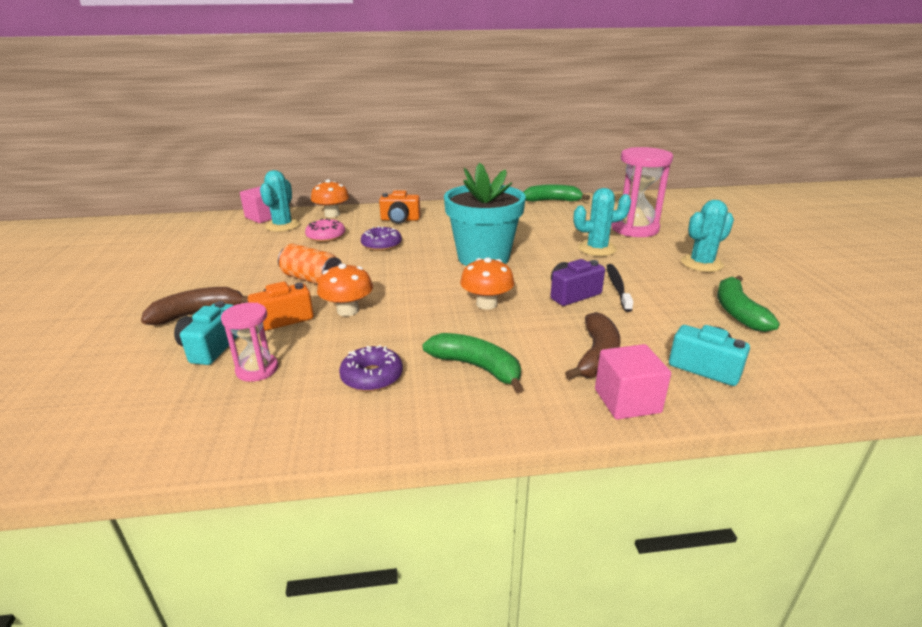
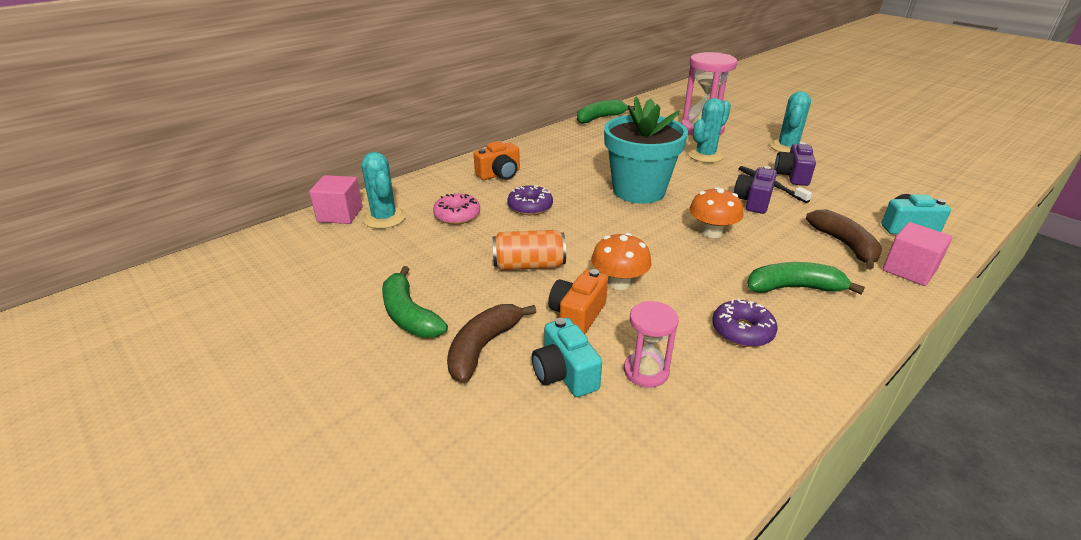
camera: 35 degrees left, 5 degrees up
(332, 214) = (417, 188): orange mushroom -> none
(657, 287) = (792, 176): none -> purple camera
(737, 312) = (861, 179): green banana -> green banana (409, 315)

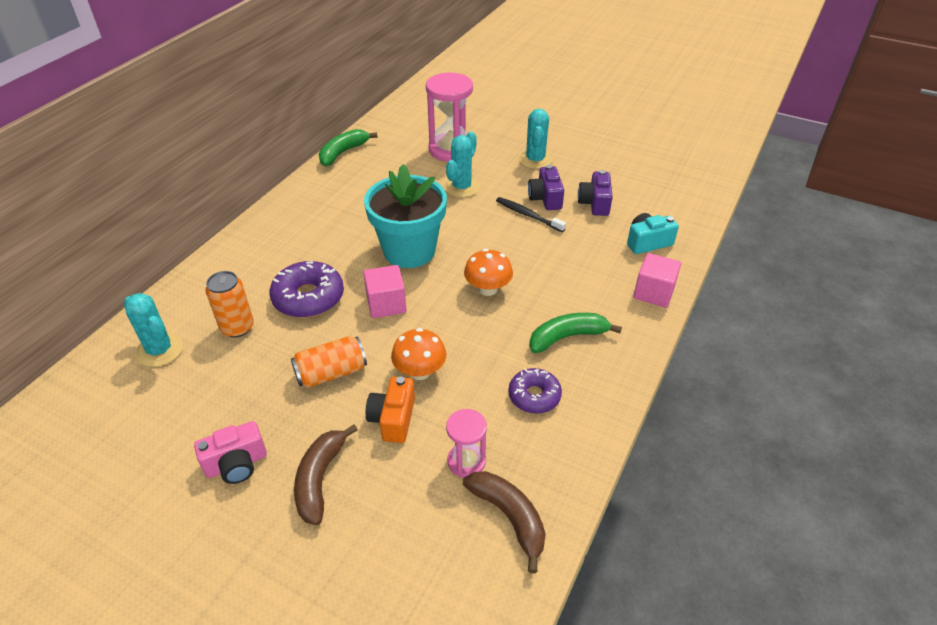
camera: 20 degrees left, 10 degrees up
(340, 214) = (108, 358): pink cube -> pink cube (386, 304)
(409, 315) = (236, 464): green banana -> pink camera
(457, 215) = (237, 327): pink donut -> orange can
(499, 174) = (262, 260): orange camera -> none
(530, 207) = (308, 298): purple donut -> purple donut, size x1.56
(564, 374) = (400, 484): turquoise camera -> none
(753, 201) = (517, 241): purple camera -> purple camera (595, 203)
(844, 245) = (601, 276): brown banana -> brown banana (509, 517)

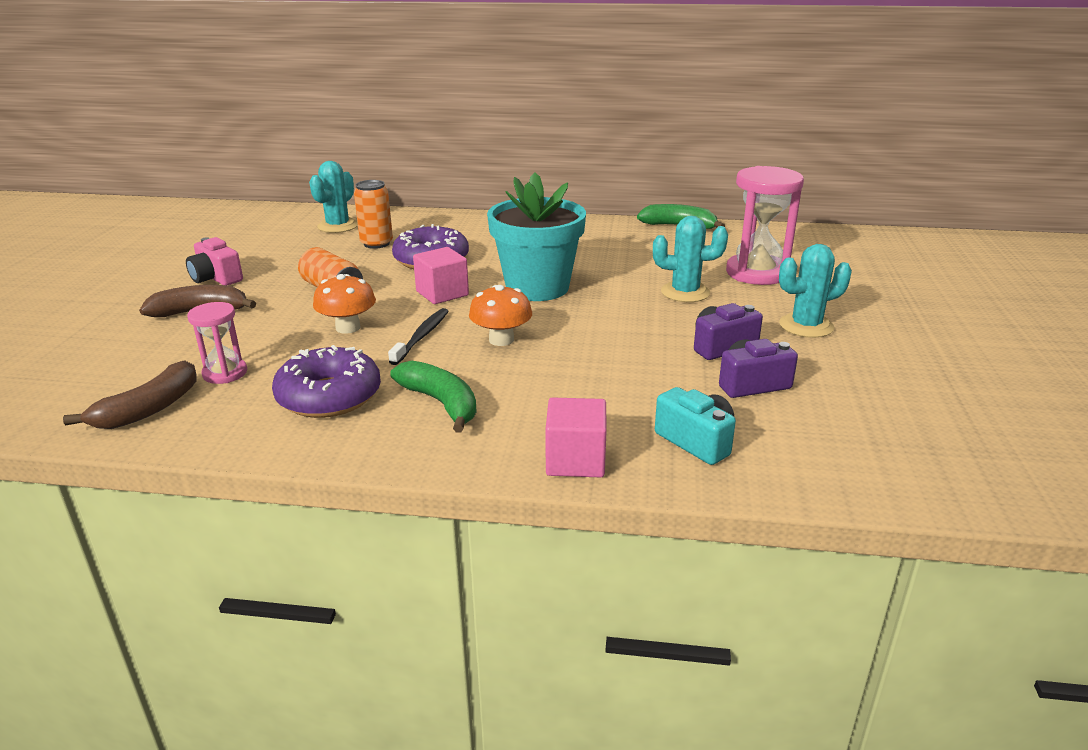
camera: 70 degrees right, 15 degrees down
(393, 419) = (278, 327): orange camera -> none
(528, 215) = (671, 341): black toothbrush -> black toothbrush (422, 336)
(534, 396) = (329, 396): purple donut -> purple donut, size x1.56

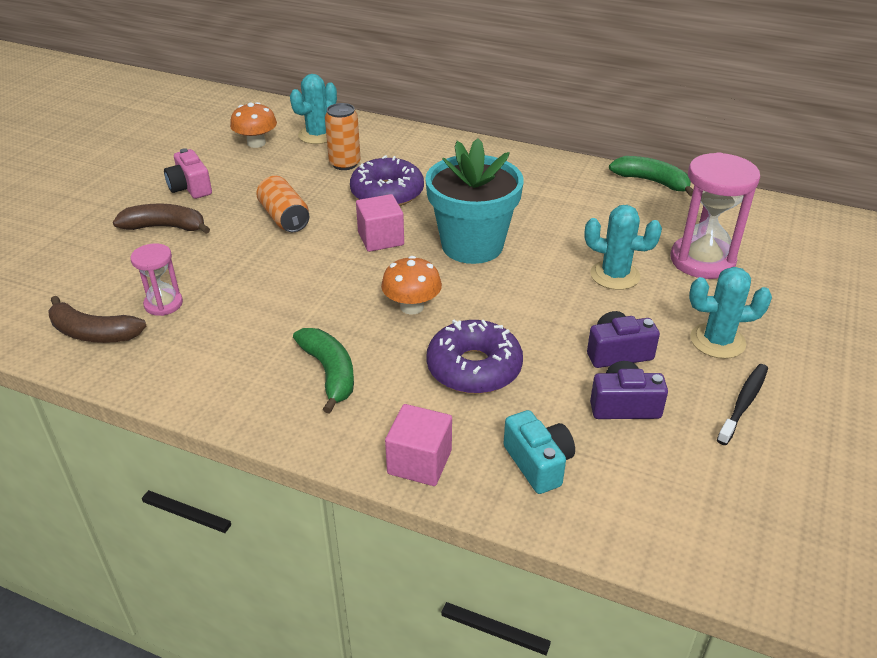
camera: 15 degrees right, 10 degrees up
(149, 409) = (93, 333): brown banana -> brown banana turned 60 degrees clockwise
(329, 396) = (239, 347): purple donut -> purple donut (474, 368)
(348, 328) = (282, 268): orange mushroom -> orange mushroom (256, 143)
(422, 336) = (342, 290): black toothbrush -> black toothbrush (743, 403)

